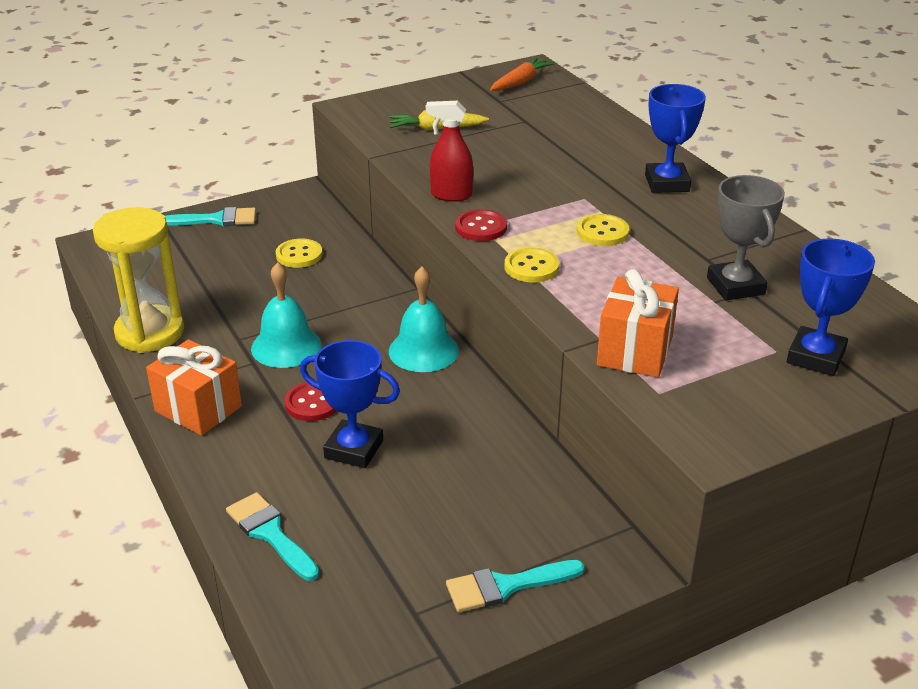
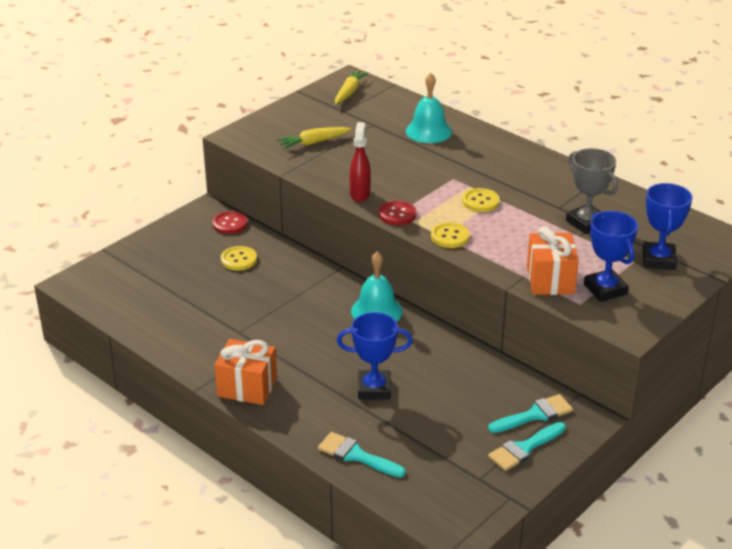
camera: 20 degrees left, 0 degrees up
(150, 333) = (170, 342): yellow hourglass -> none
(217, 219) = (154, 244): turquoise brush -> turquoise brush (535, 414)
(286, 346) = (278, 329): turquoise bell -> turquoise bell (428, 131)
(312, 403) = (325, 365): red button -> red button (230, 224)
(450, 195) = (360, 194): red spray bottle -> red spray bottle turned 105 degrees clockwise
(521, 82) = (349, 92): orange carrot -> yellow carrot
(667, 183) = (501, 156): blue trophy -> blue trophy (605, 289)

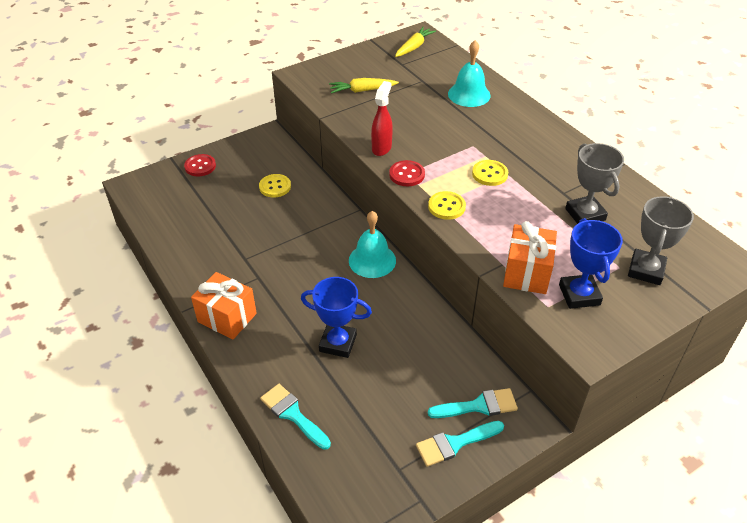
camera: 15 degrees right, 10 degrees up
(230, 224) = (282, 151): red button -> red button (200, 166)
(658, 260) = (646, 270): blue trophy -> grey trophy

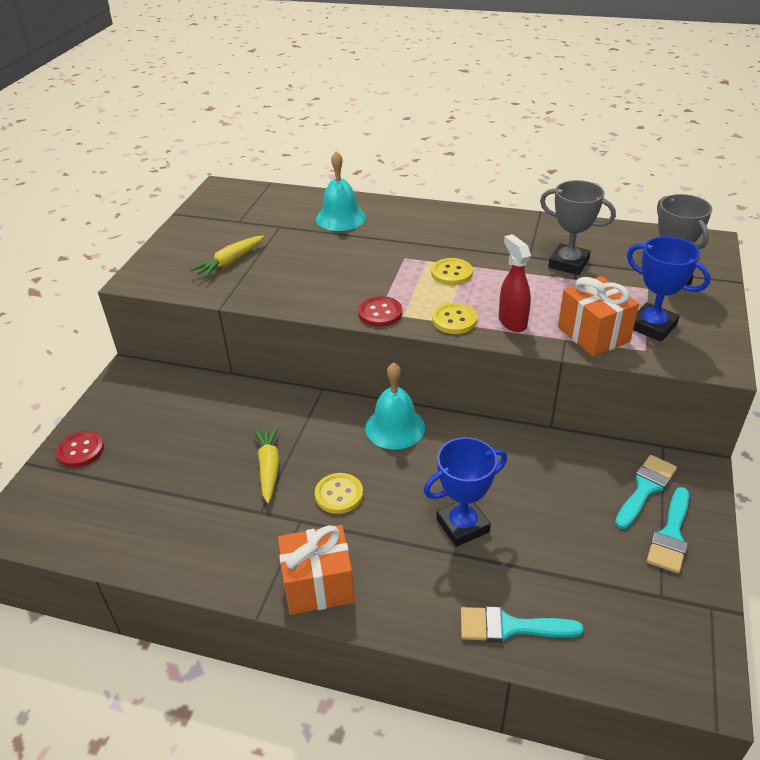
camera: 40 degrees left, 5 degrees down
(275, 187) = (202, 420): yellow button -> yellow button (339, 494)
(381, 148) = (323, 303): red spray bottle -> red spray bottle (512, 322)
(414, 47) = (230, 201): yellow carrot -> yellow carrot (269, 467)

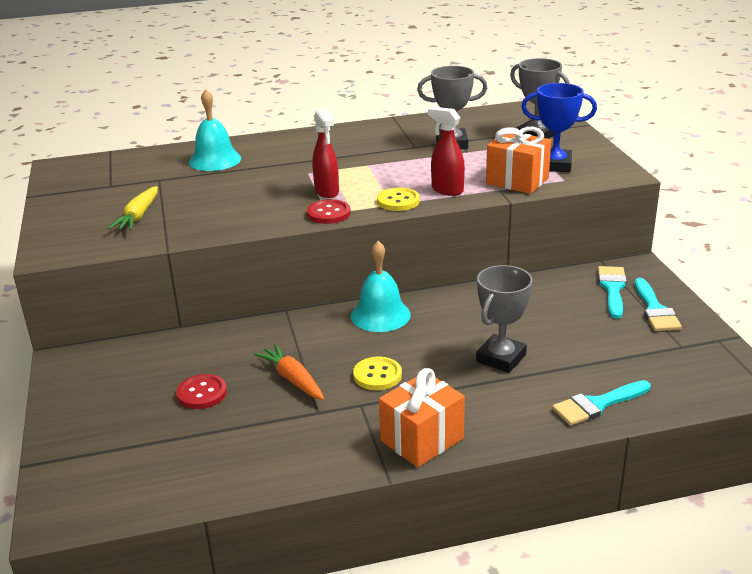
camera: 30 degrees left, 10 degrees down
(81, 450) = (77, 434): red button -> red button (202, 393)
(269, 467) = (293, 379): yellow carrot -> orange carrot
(401, 286) = (327, 191): none -> red spray bottle
(451, 273) = (362, 172): yellow button -> none
(462, 525) = (501, 358): blue trophy -> grey trophy

